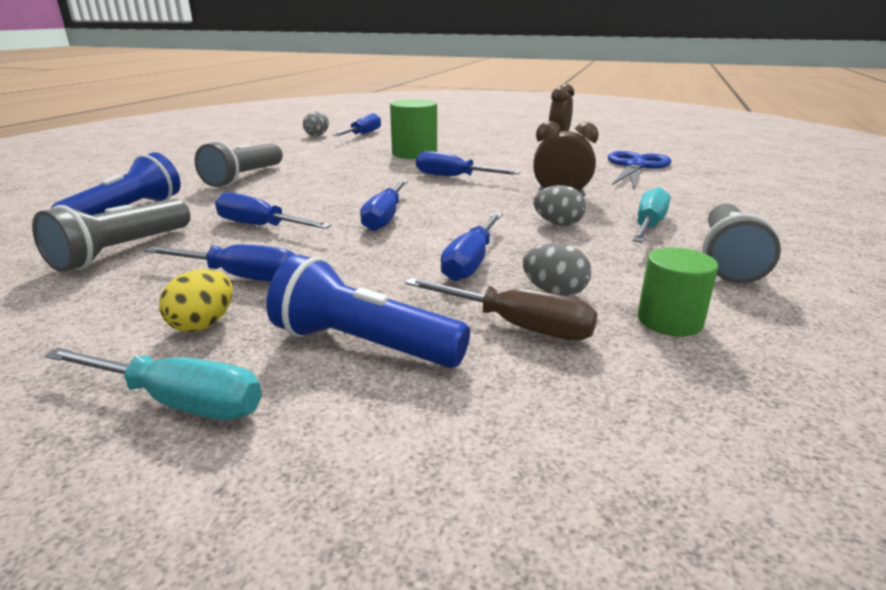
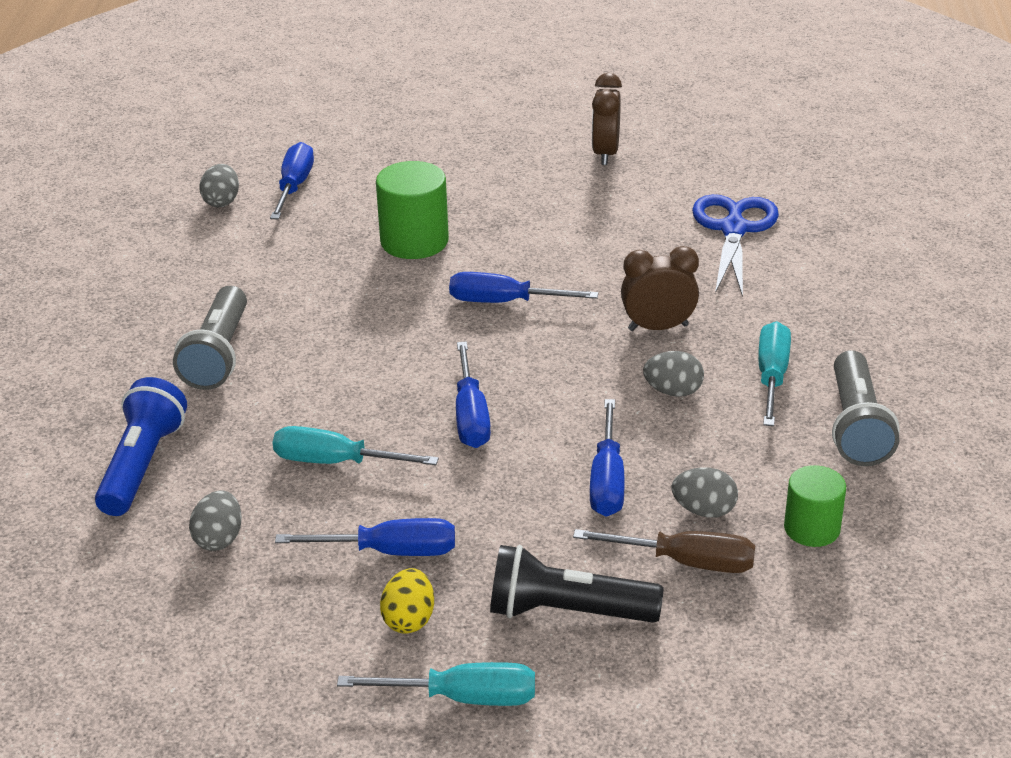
camera: 15 degrees left, 10 degrees up
(121, 251) = (219, 539): grey flashlight -> grey egg
(260, 226) = (336, 462): blue screwdriver -> turquoise screwdriver
(363, 344) = (567, 611): blue flashlight -> black flashlight

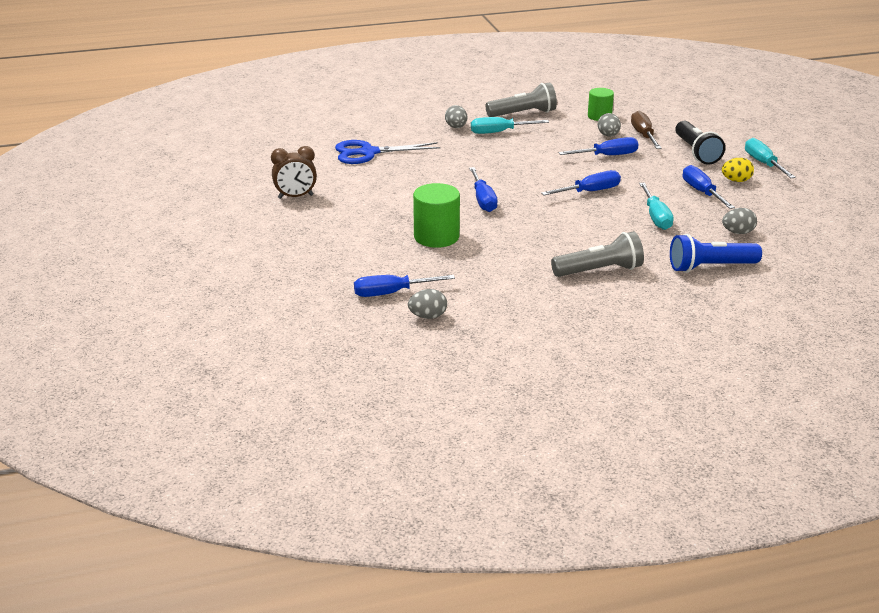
camera: 110 degrees left, 5 degrees down
(658, 327) = (478, 160): brown clock -> none
(673, 391) = (529, 150): grey egg -> grey egg (456, 127)

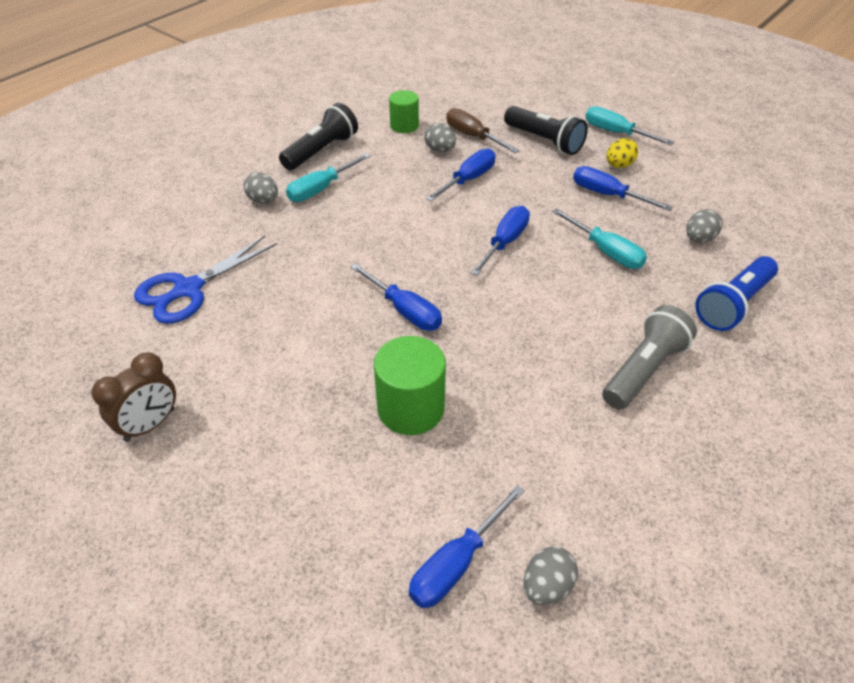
camera: 35 degrees left, 15 degrees up
(523, 114) = (322, 151): grey flashlight -> black flashlight

